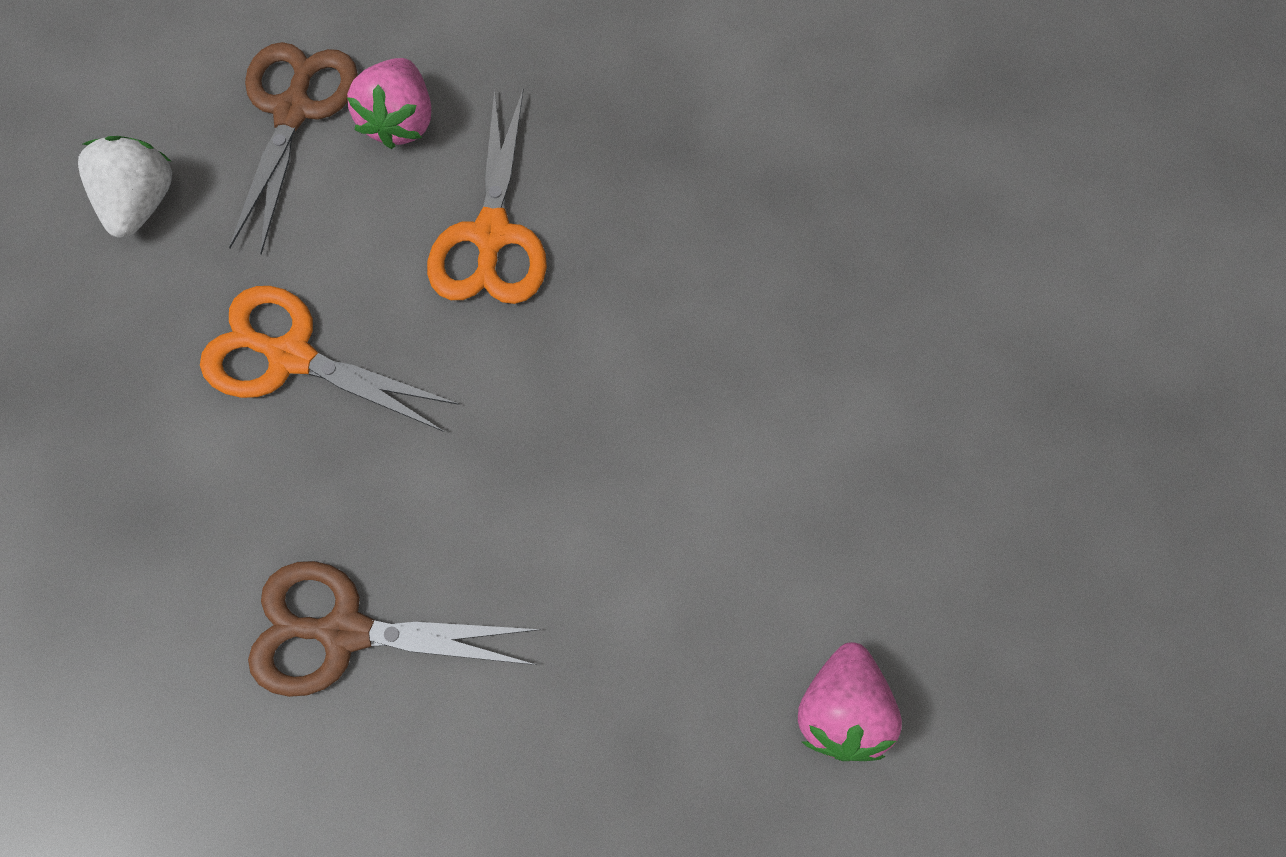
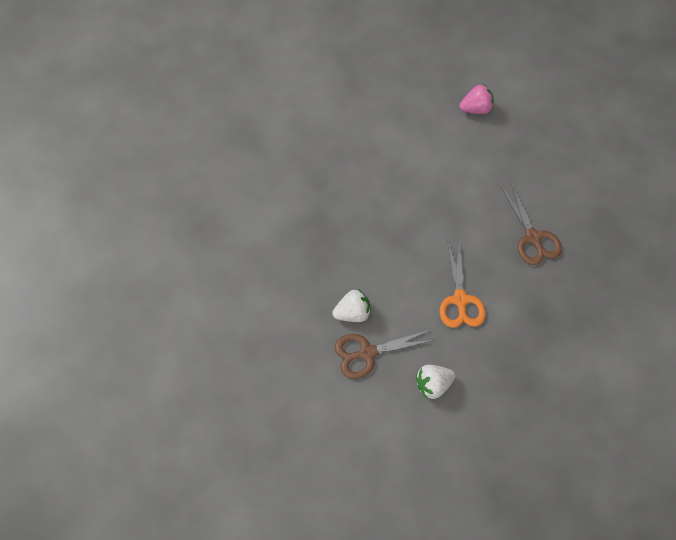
camera: 115 degrees left, 5 degrees down
(400, 122) = (353, 313): pink strawberry -> white strawberry
(491, 235) = (382, 260): orange scissors -> none

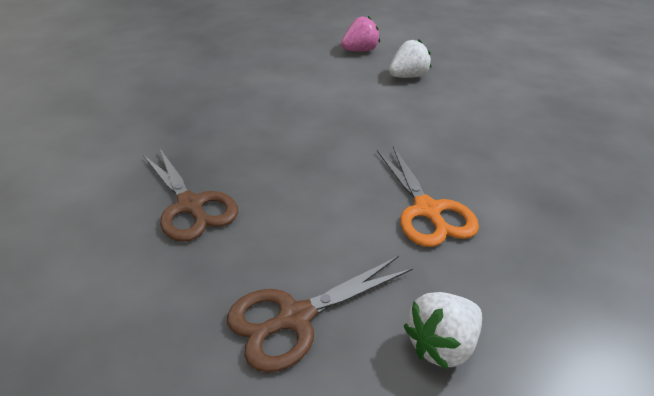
camera: 15 degrees left, 25 degrees down
(353, 313) = (254, 261): white strawberry -> white strawberry (408, 76)
(533, 237) = (488, 131): brown scissors -> brown scissors (190, 205)

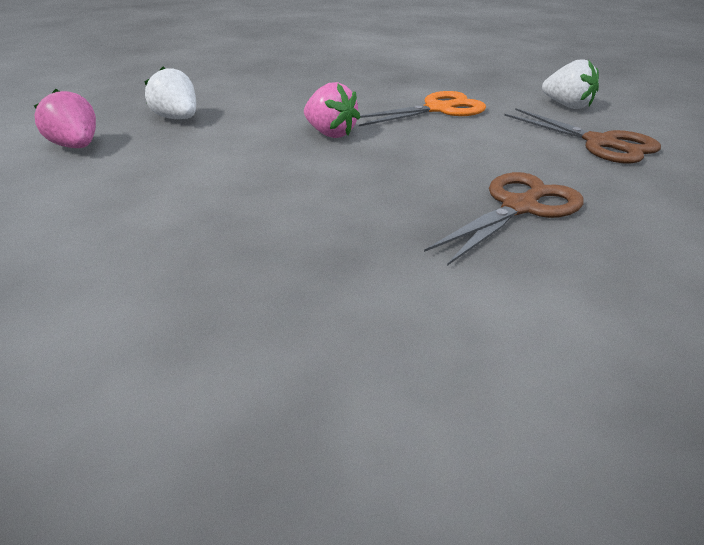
camera: 100 degrees left, 5 degrees down
(364, 137) = (330, 134): none -> pink strawberry

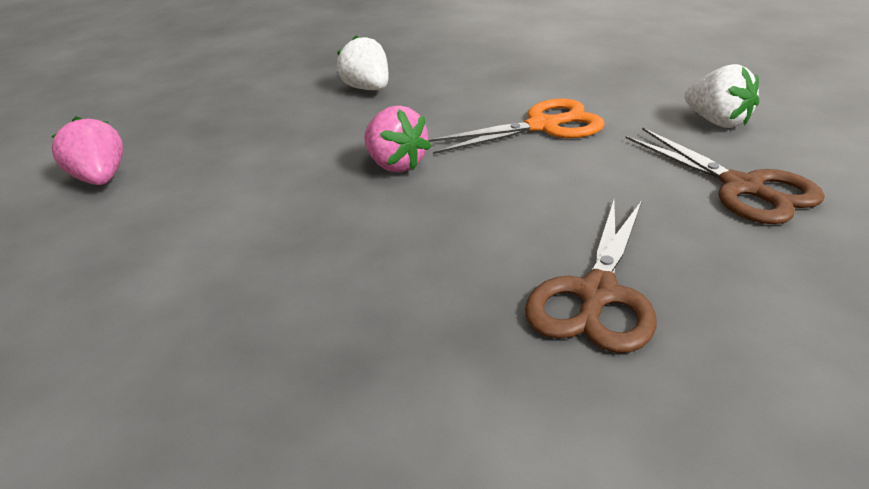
camera: 10 degrees right, 0 degrees up
(177, 119) = (224, 138): white strawberry -> white strawberry (367, 89)
(519, 207) = (597, 294): brown scissors -> brown scissors turned 150 degrees clockwise

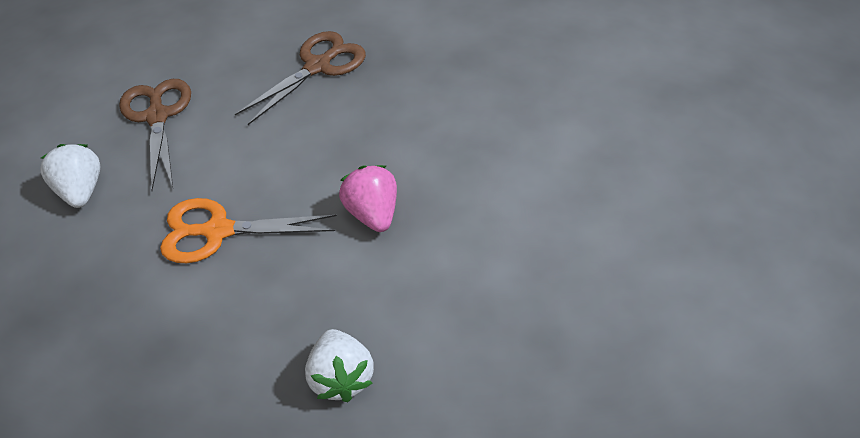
camera: 160 degrees left, 15 degrees up
(100, 179) = (645, 274): pink strawberry -> none

